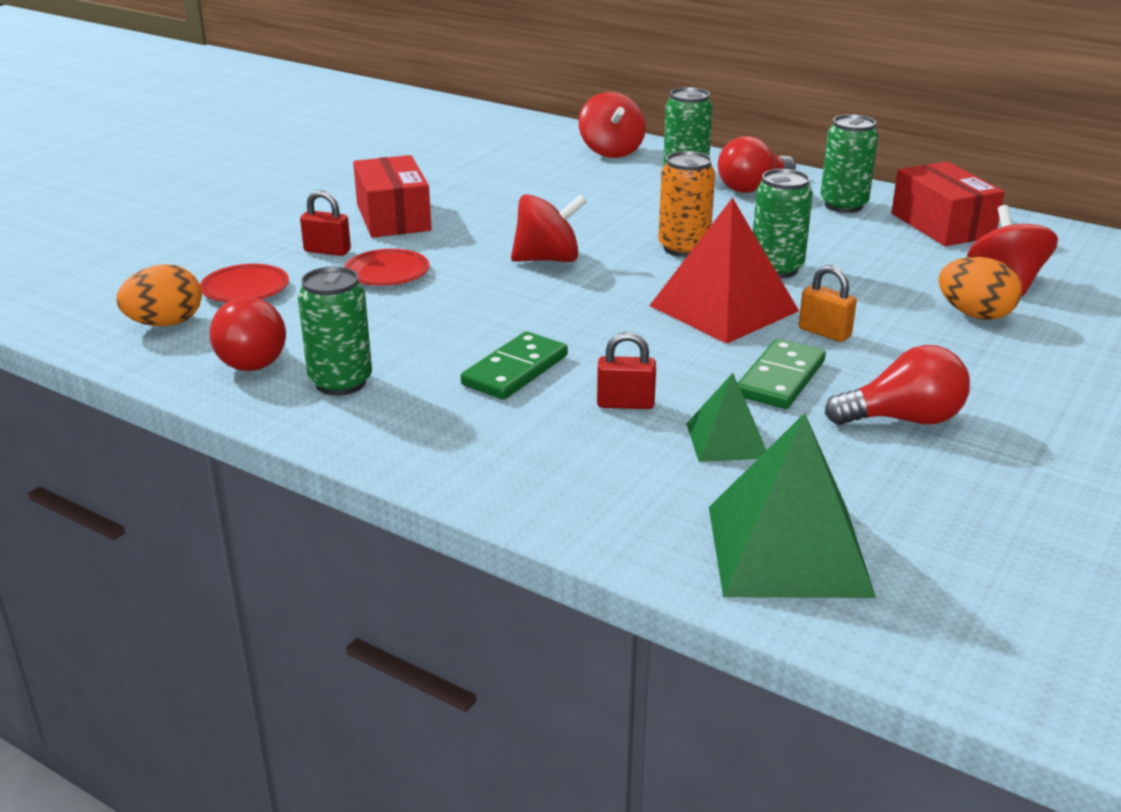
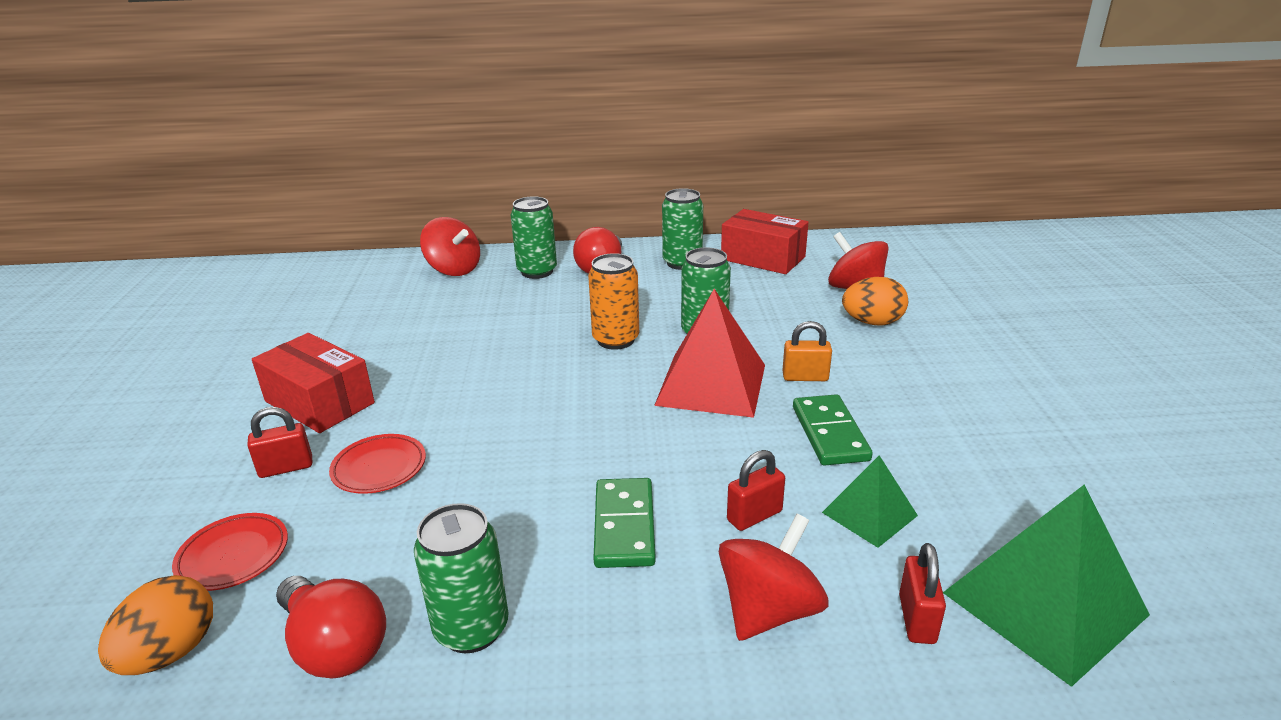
camera: 35 degrees left, 0 degrees up
(548, 259) = (518, 392): red spinning top -> red spinning top (769, 610)
(660, 511) = (917, 619): none -> red padlock
(903, 419) = (947, 432): red light bulb -> none

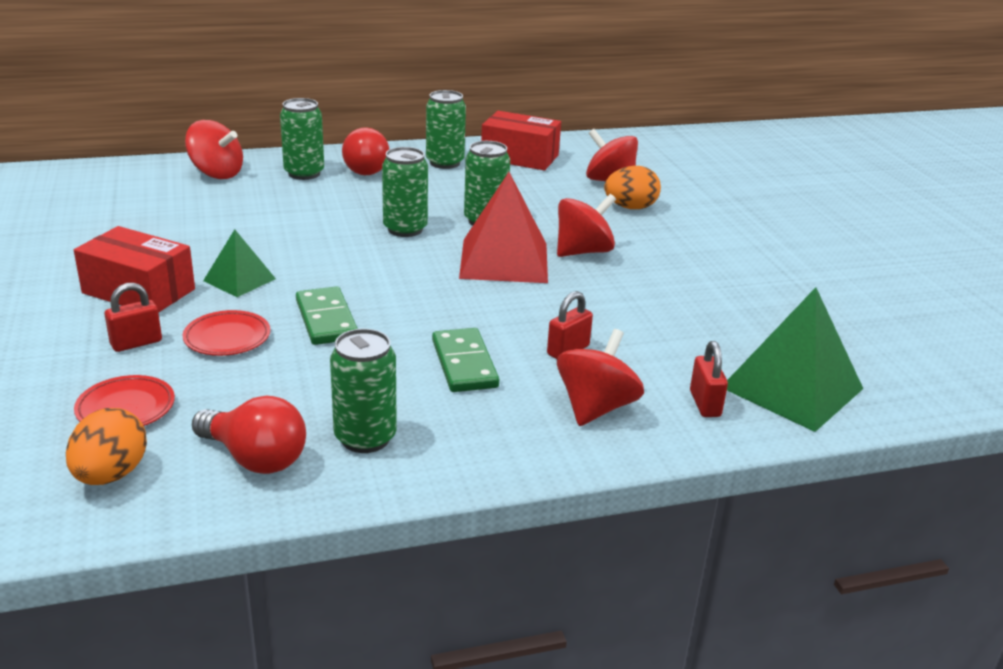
camera: 15 degrees left, 0 degrees up
(616, 340) = (405, 229): orange can -> green can
(805, 377) = (583, 251): orange padlock -> red spinning top
(830, 433) = (614, 291): green domino -> green domino (326, 319)
(869, 514) = (657, 343): green pyramid -> green pyramid (239, 280)

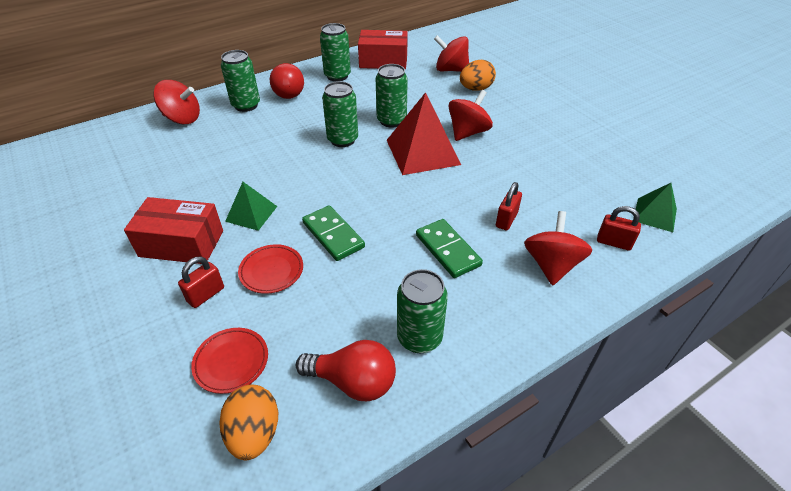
camera: 15 degrees left, 15 degrees up
(705, 404) = (613, 242): red padlock -> red padlock turned 45 degrees counterclockwise
(792, 388) = (655, 214): green pyramid -> green pyramid, size x0.55

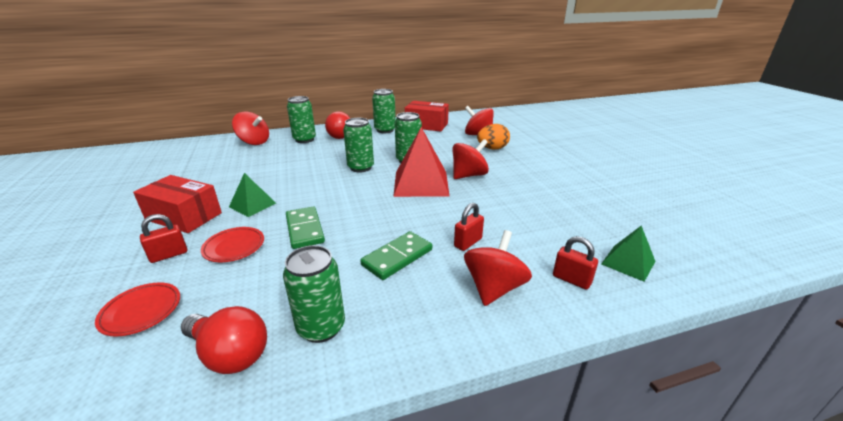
camera: 15 degrees right, 15 degrees down
(254, 433) = (104, 380): orange egg -> none
(448, 250) = (397, 257): green domino -> green domino turned 60 degrees clockwise

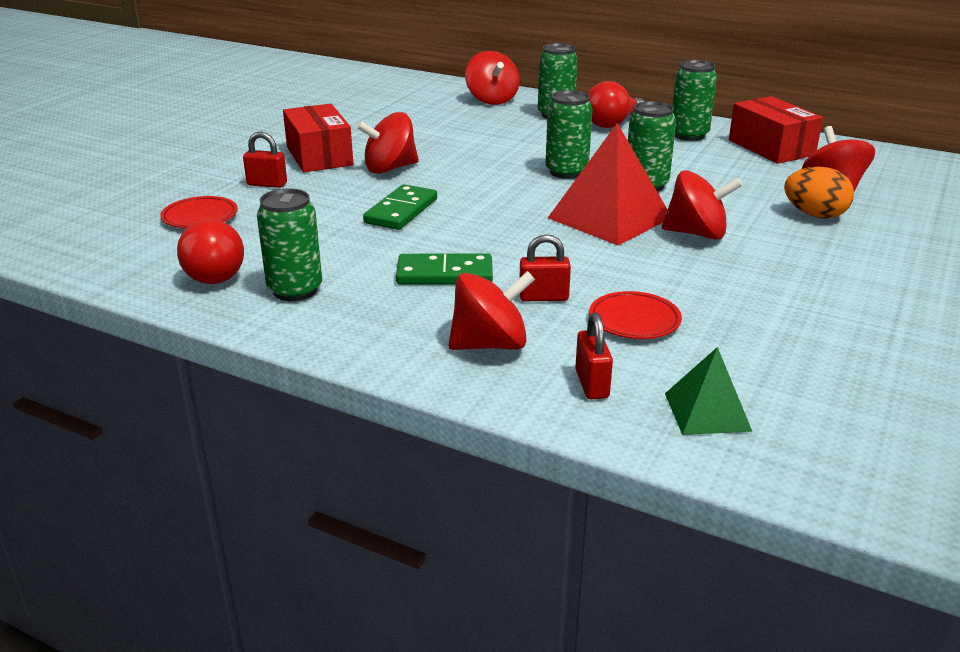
camera: 45 degrees right, 0 degrees up
(234, 247) = (321, 200): red plate -> red plate (634, 320)
(252, 205) = (390, 168): green pyramid -> red spinning top

